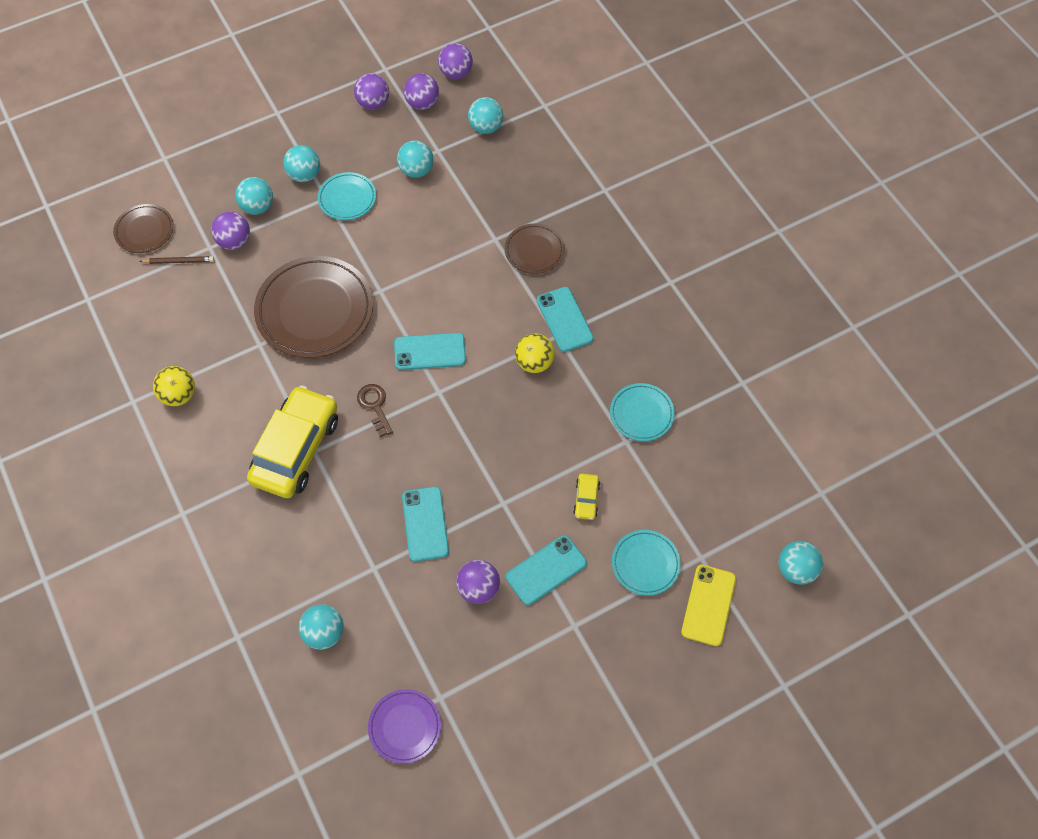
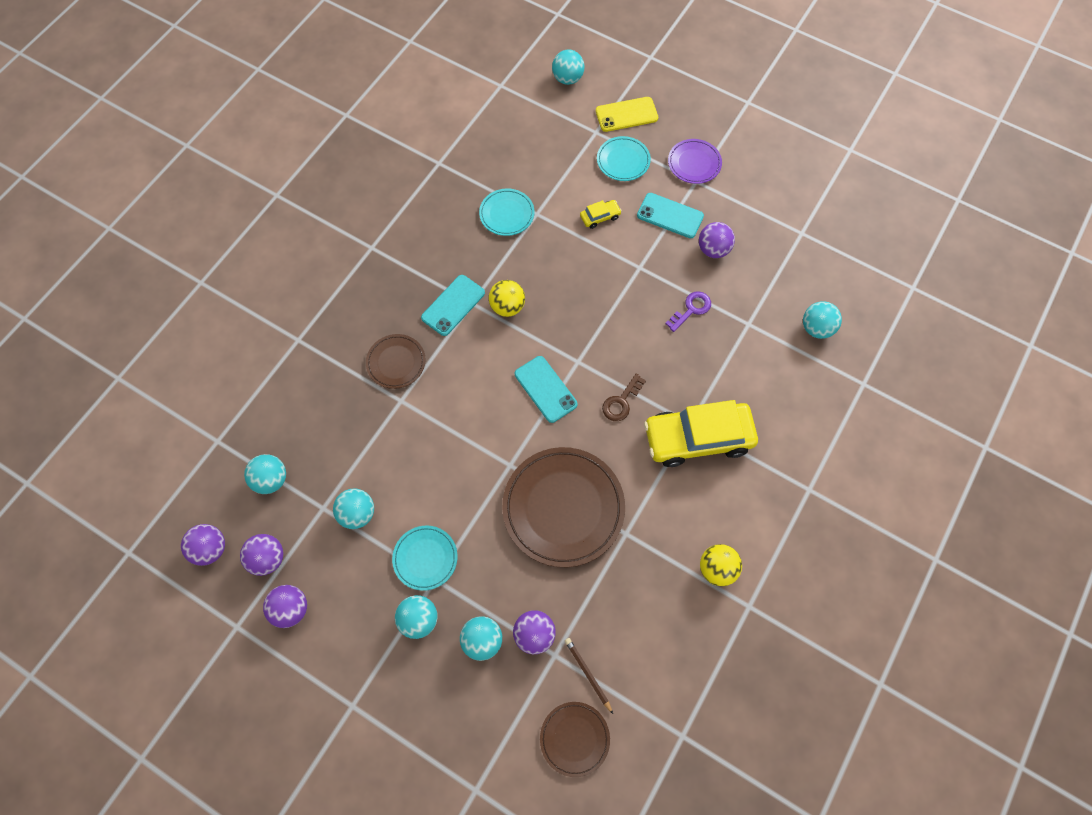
camera: 120 degrees left, 5 degrees up
(405, 727) = (835, 243): purple plate -> purple plate (694, 163)
(425, 524) = (691, 309): turquoise phone -> purple key

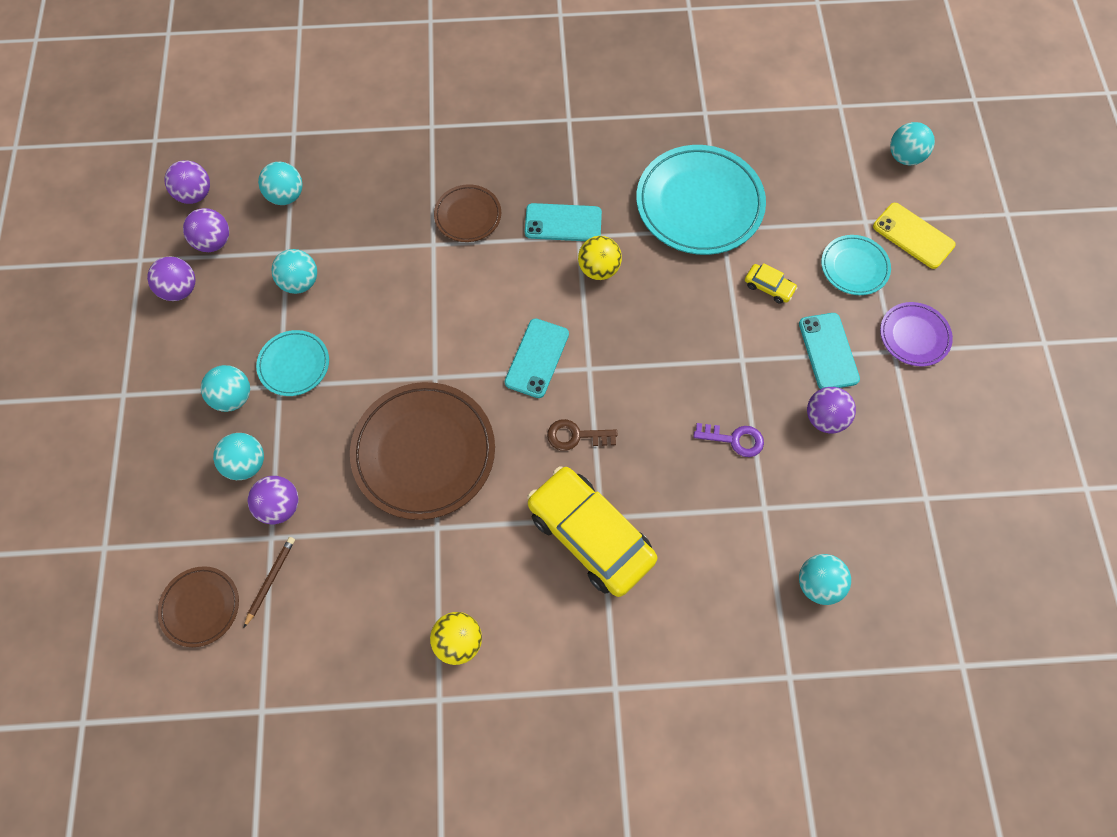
camera: 55 degrees right, 0 degrees up
(507, 214) = (699, 204): turquoise plate -> turquoise plate, size x1.92

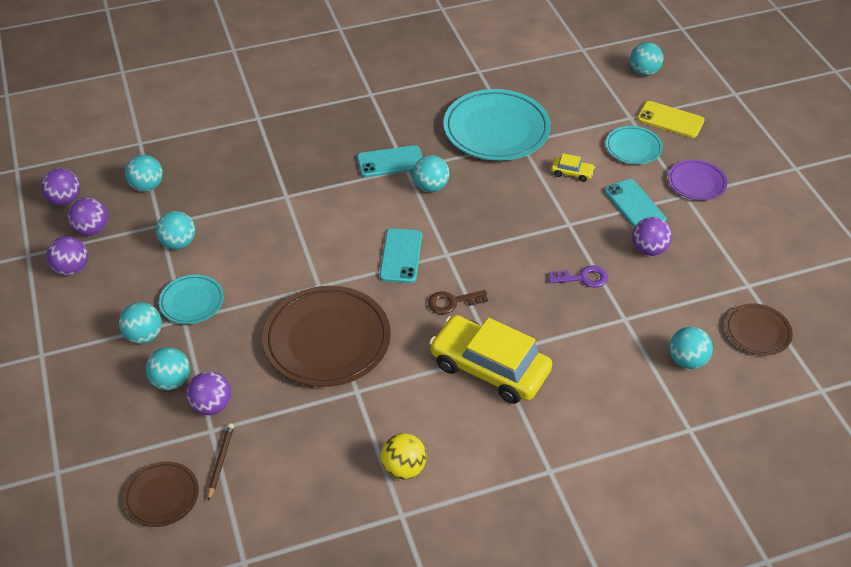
camera: 15 degrees left, 20 degrees down
(468, 215) = (309, 171): brown plate -> brown plate (757, 332)
(598, 269) = (431, 187): yellow ball -> turquoise ball

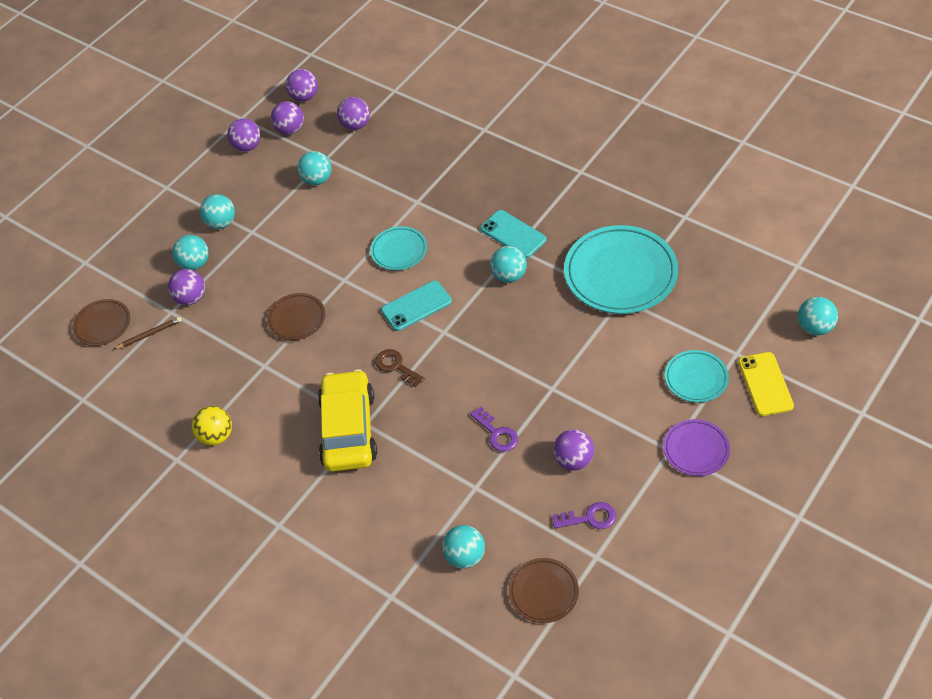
camera: 60 degrees right, 5 degrees up
(147, 186) = (355, 125): turquoise ball -> purple ball
(192, 302) = (270, 225): turquoise plate -> turquoise plate (399, 250)
(327, 340) = (296, 319): brown plate -> brown plate, size x0.52
(572, 173) = (617, 354): yellow car -> none
(634, 205) = (620, 420): turquoise phone -> none
(710, 269) = (590, 518): none -> purple key

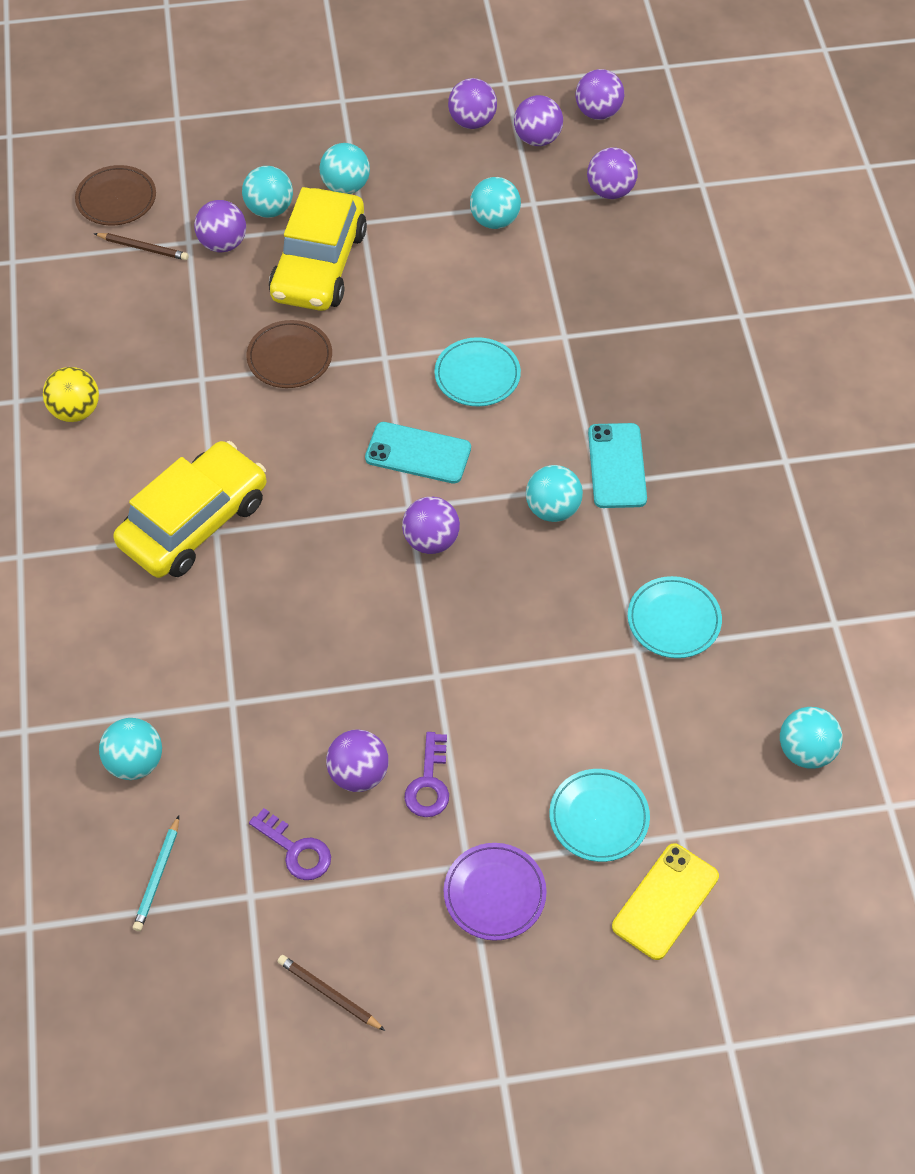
camera: 40 degrees right, 5 degrees up
(255, 267) = (319, 264): none -> yellow car
(396, 366) = (318, 499): brown key -> none
(473, 336) = (431, 540): none -> purple ball
(497, 433) = (322, 668): purple key -> purple key (429, 783)
(543, 592) = (158, 876): brown plate -> turquoise pencil
(620, 273) = (673, 620): turquoise plate -> turquoise plate, size x0.52
(684, 559) = (329, 993): none -> brown pencil
(814, 327) = (810, 896): turquoise ball -> turquoise ball (805, 751)

